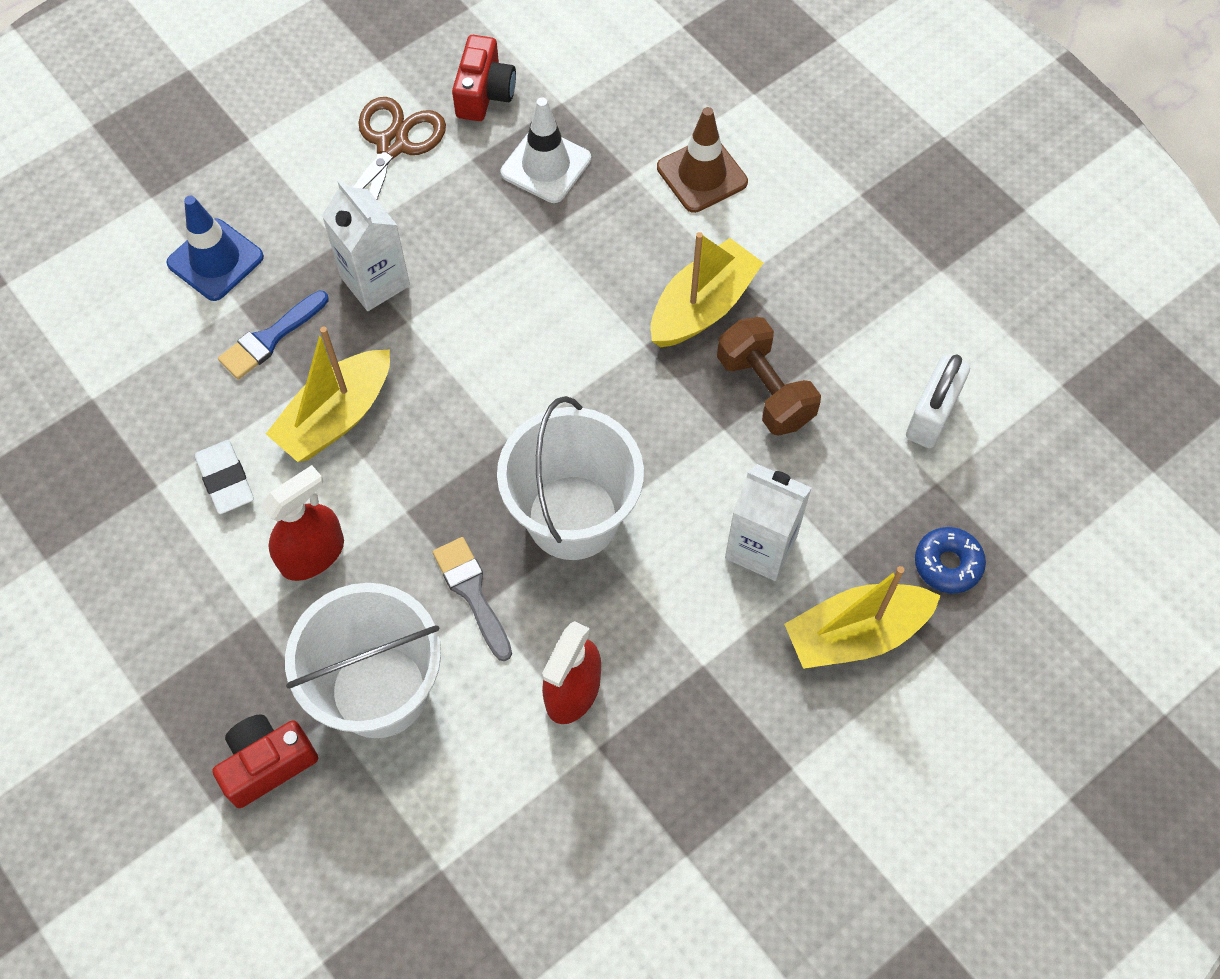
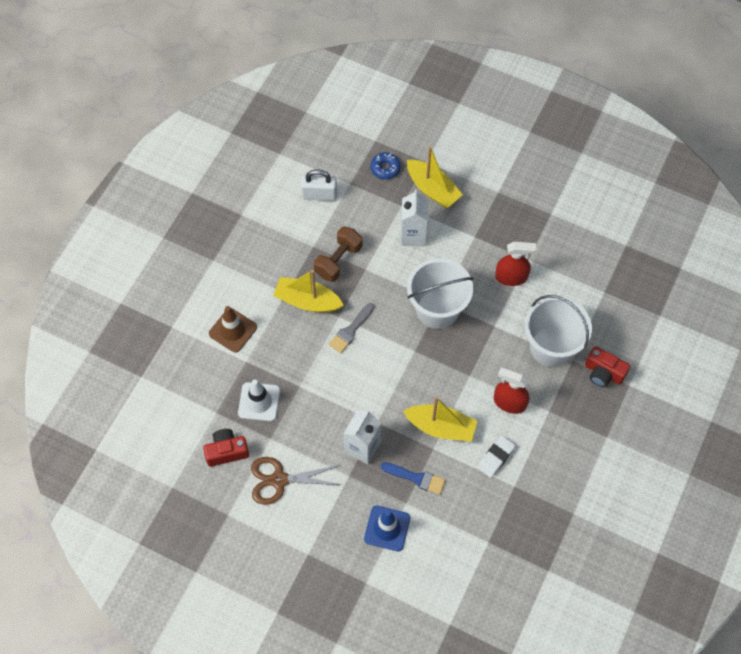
camera: 115 degrees left, 0 degrees up
(472, 593) = (491, 332): grey brush -> grey brush (350, 330)

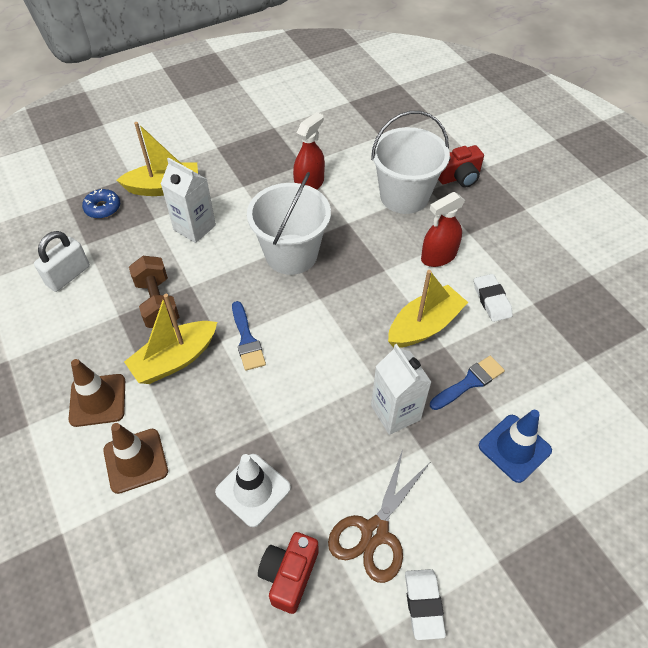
camera: 55 degrees left, 10 degrees down
(252, 282) = (98, 400): none -> brown traffic cone
(257, 527) = (423, 604): none -> white eraser
(350, 330) = (247, 340): grey brush -> blue brush

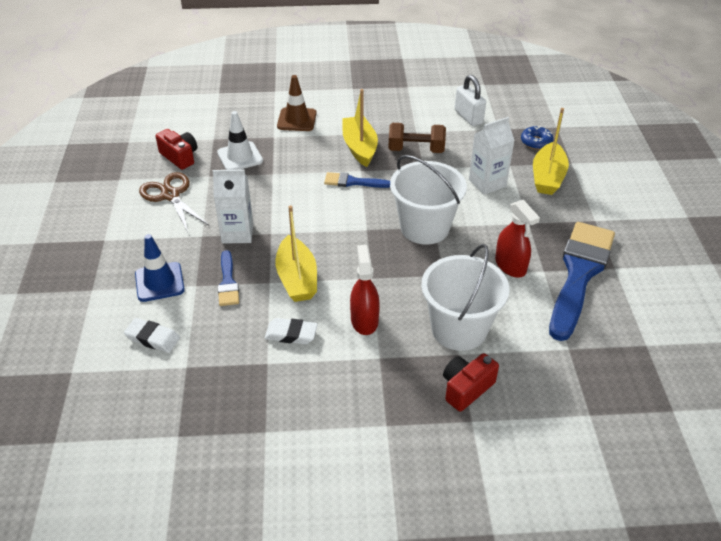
camera: 115 degrees right, 10 degrees down
(98, 400) = (351, 113): brown traffic cone -> none
(294, 144) = (579, 274): none -> blue brush
(423, 604) = (115, 199): white eraser -> white eraser (153, 338)
(459, 177) = (466, 388): red camera -> red camera turned 45 degrees clockwise

